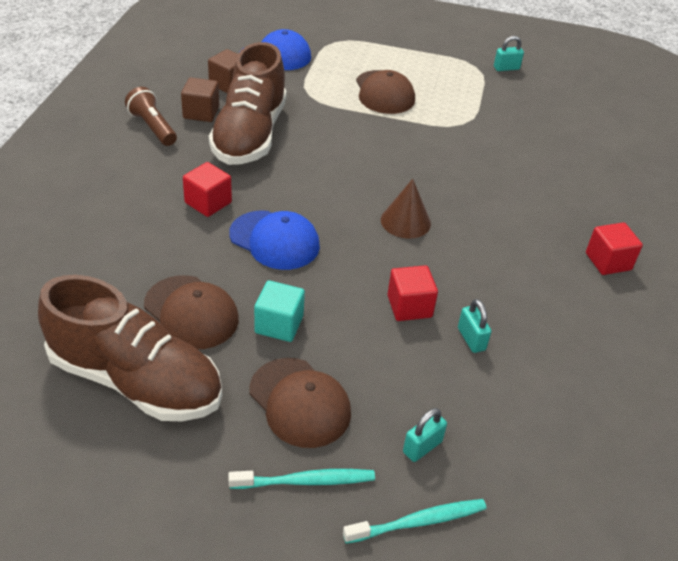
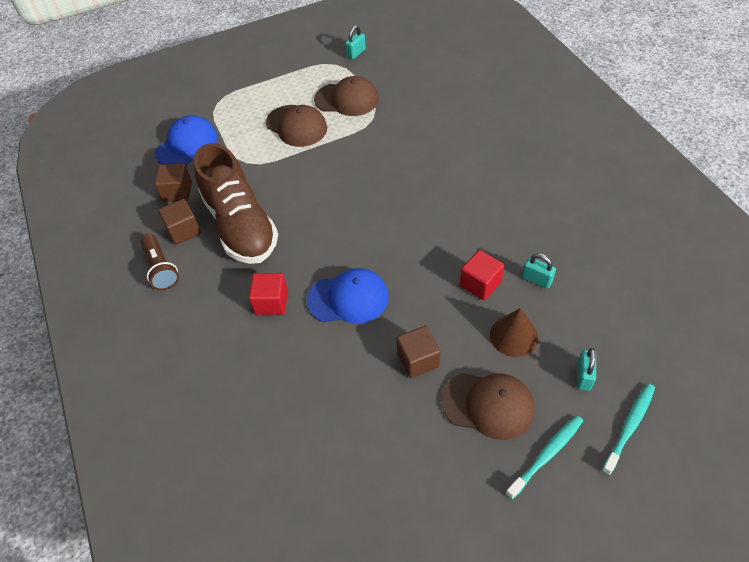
camera: 30 degrees left, 10 degrees up
(136, 380) = (374, 476): brown shoe -> none
(153, 127) = (161, 268): brown flashlight -> brown flashlight turned 135 degrees counterclockwise
(191, 312) = (353, 396): brown cap -> brown cap (347, 99)
(279, 324) = (418, 360): turquoise cube -> brown cube
(405, 221) = (414, 221): brown cone -> brown cone (513, 336)
(608, 261) = (555, 165): red cube -> none

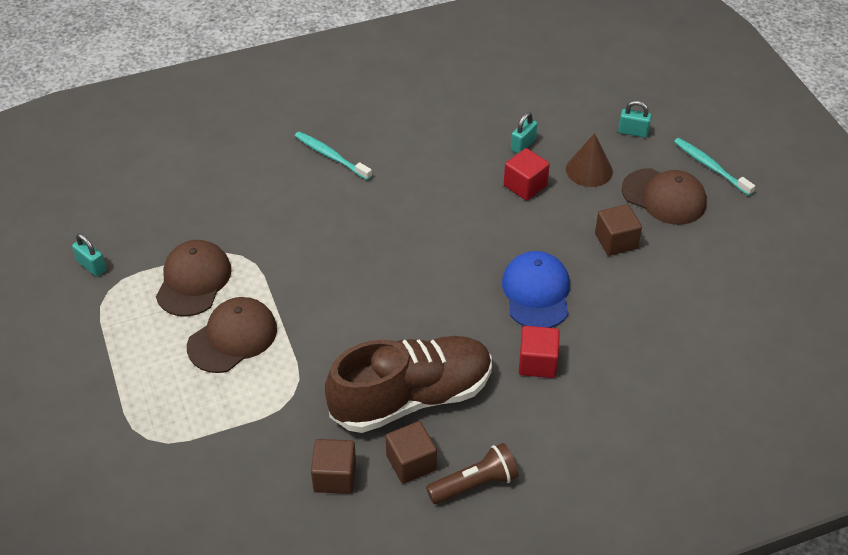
camera: 90 degrees left, 5 degrees down
(186, 145) = (235, 473): blue cap -> none
(488, 405) = (664, 197): brown cap -> brown cap turned 105 degrees clockwise
(629, 426) = (681, 114): turquoise toothbrush -> turquoise toothbrush (331, 156)

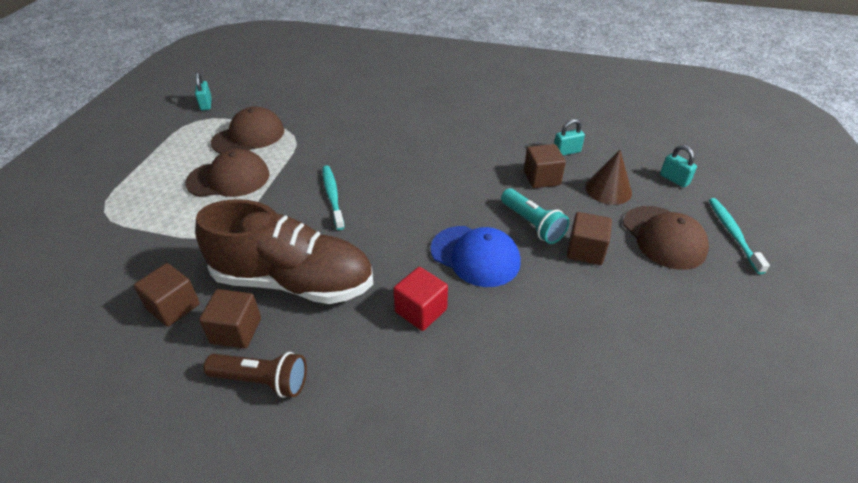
camera: 35 degrees right, 5 degrees down
(331, 156) = (416, 105): turquoise toothbrush -> turquoise toothbrush (332, 196)
(525, 186) = (541, 178): red cube -> brown cube
(536, 292) = (475, 256): blue cap -> blue cap turned 90 degrees clockwise
(556, 238) = (532, 224): none -> turquoise flashlight

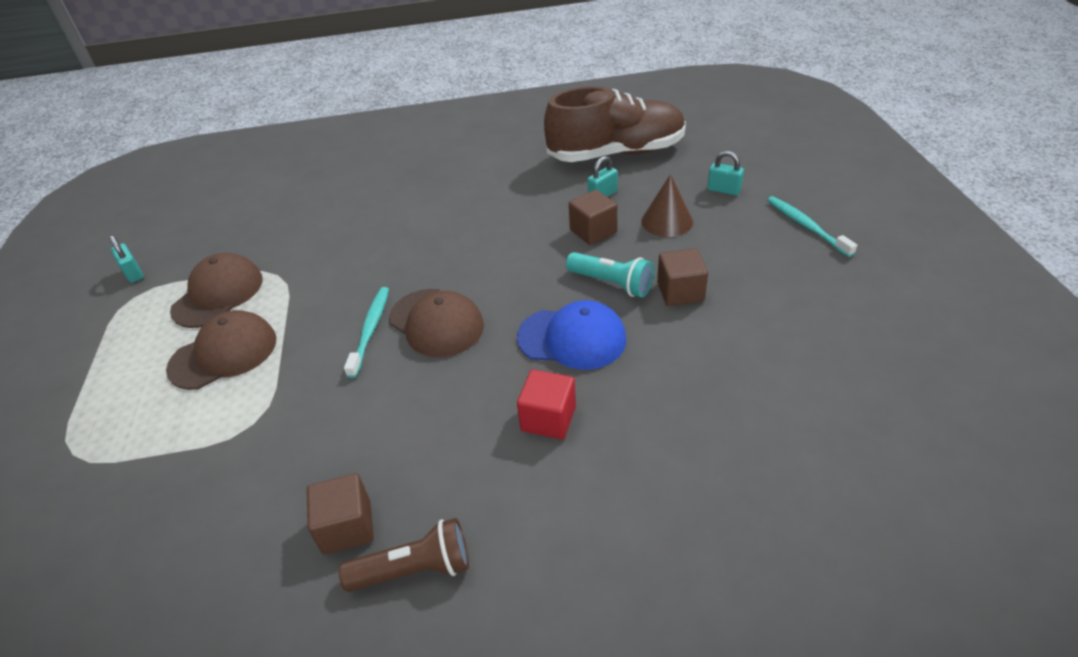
camera: 20 degrees left, 0 degrees up
(173, 307) = (248, 532): brown cube -> none
(294, 281) = (383, 443): brown shoe -> brown shoe (616, 153)
(332, 196) = (370, 330): turquoise toothbrush -> turquoise toothbrush turned 45 degrees clockwise
(664, 237) = (746, 252): brown cap -> brown cap (436, 322)

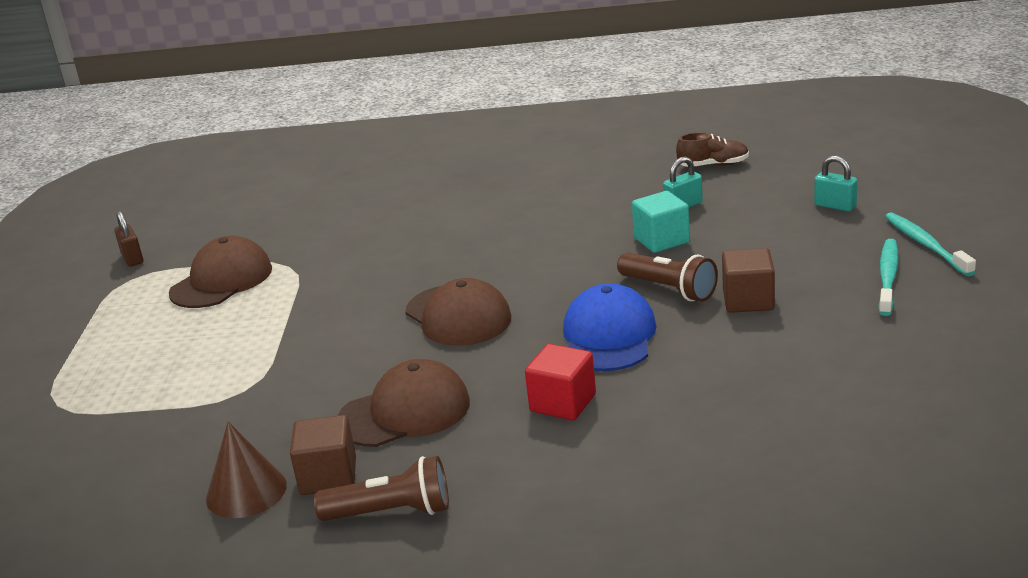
camera: 10 degrees right, 15 degrees down
(133, 273) = (132, 258): turquoise padlock -> brown padlock
(224, 354) = (221, 332): brown cap -> brown cap (404, 412)
(370, 330) = (383, 319): turquoise toothbrush -> turquoise toothbrush (888, 277)
(572, 338) = (608, 336): blue cap -> blue cap turned 105 degrees counterclockwise
(593, 231) = (661, 240): brown cube -> turquoise cube
(612, 284) = (669, 290): turquoise flashlight -> brown flashlight
(616, 153) = (713, 165): brown shoe -> brown shoe, size x0.40
(667, 221) = (754, 234): brown cone -> brown cone (246, 491)

